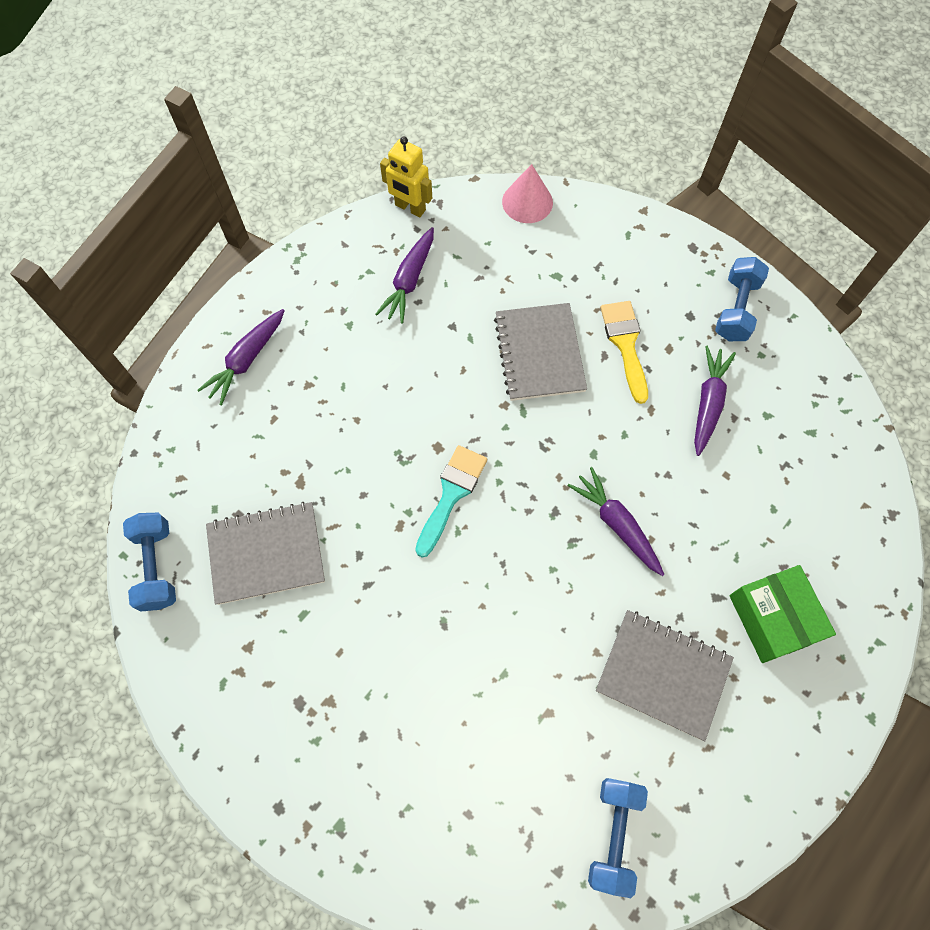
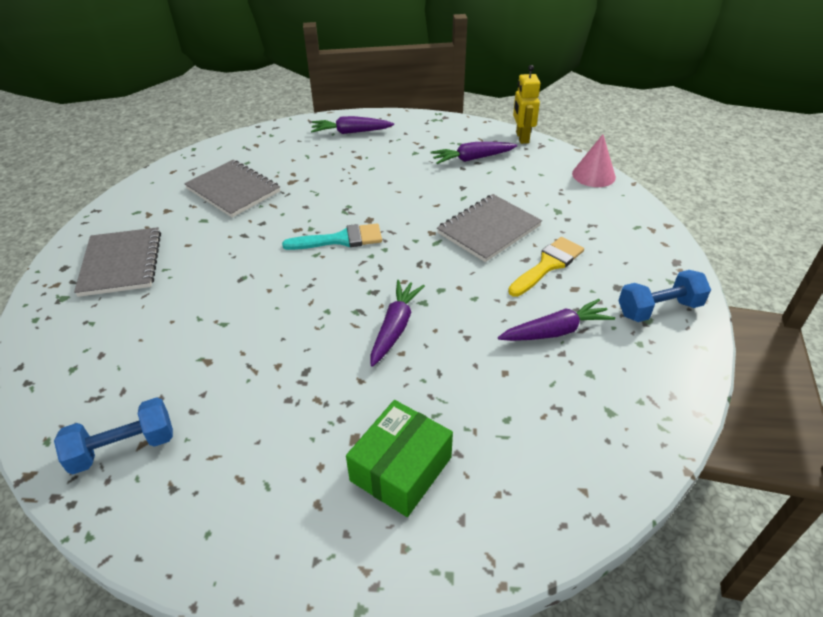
camera: 55 degrees right, 25 degrees down
(157, 566) = (195, 160): blue dumbbell -> none
(663, 674) = (288, 414): grey notebook -> grey notebook (121, 263)

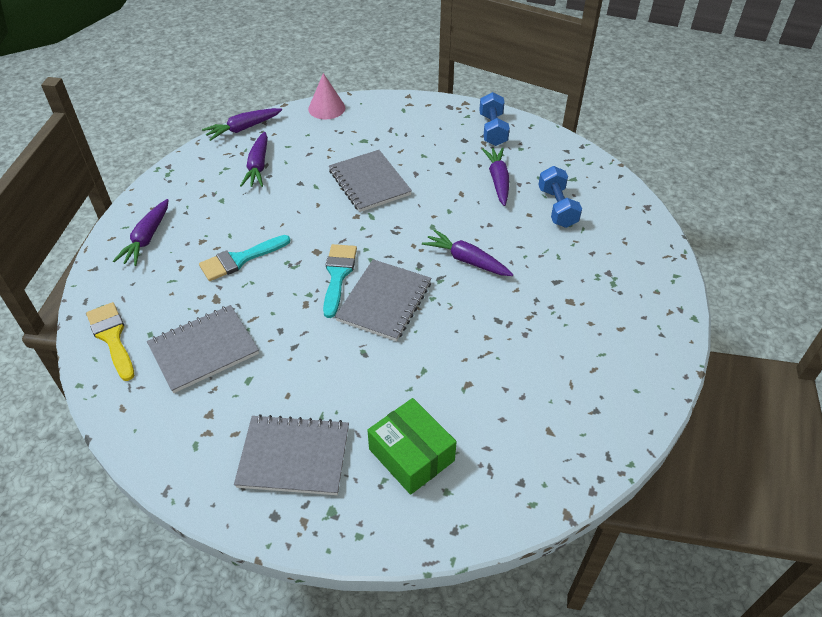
camera: 75 degrees left, 5 degrees up
(123, 448) = (551, 444): blue dumbbell -> blue dumbbell (557, 207)
(312, 277) = (384, 301): none -> grey notebook
(343, 181) = (240, 259): none -> turquoise brush
(401, 469) = (600, 282): green box -> green box (411, 455)
(522, 138) = (243, 129): yellow robot -> purple carrot
(548, 265) = (427, 164): yellow brush -> yellow brush (112, 337)

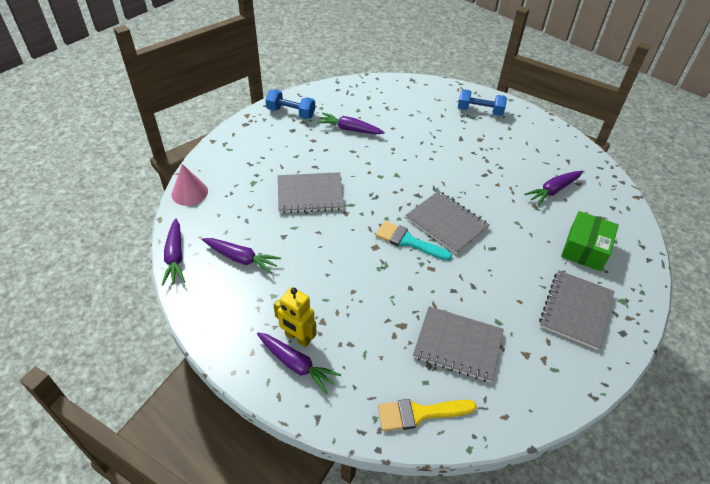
camera: 70 degrees left, 0 degrees up
(177, 230) = (297, 338): none -> yellow robot
(203, 350) = (458, 345): grey notebook -> grey notebook turned 60 degrees counterclockwise
(240, 259) = (361, 298): turquoise brush -> none
(411, 455) = (585, 249): green box -> green box turned 45 degrees counterclockwise
(467, 260) = (423, 170): purple carrot -> purple carrot (553, 190)
(557, 207) = (393, 114): blue dumbbell -> blue dumbbell (479, 111)

